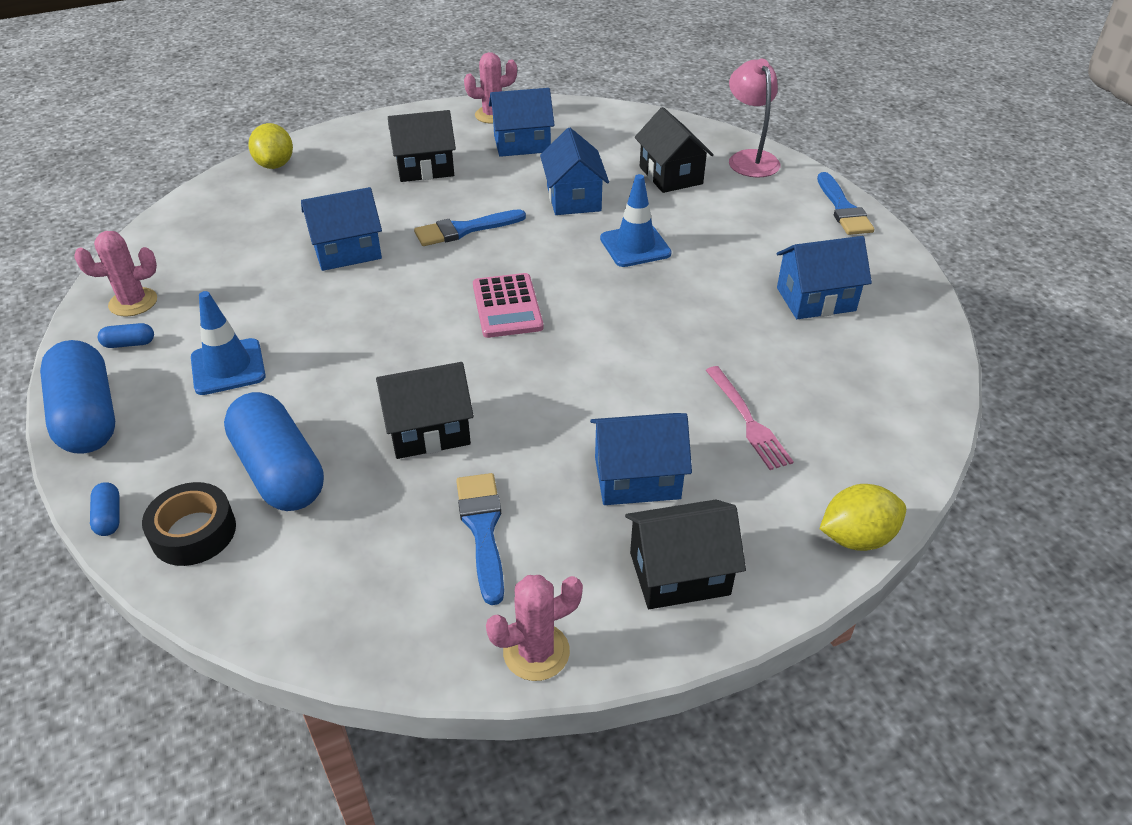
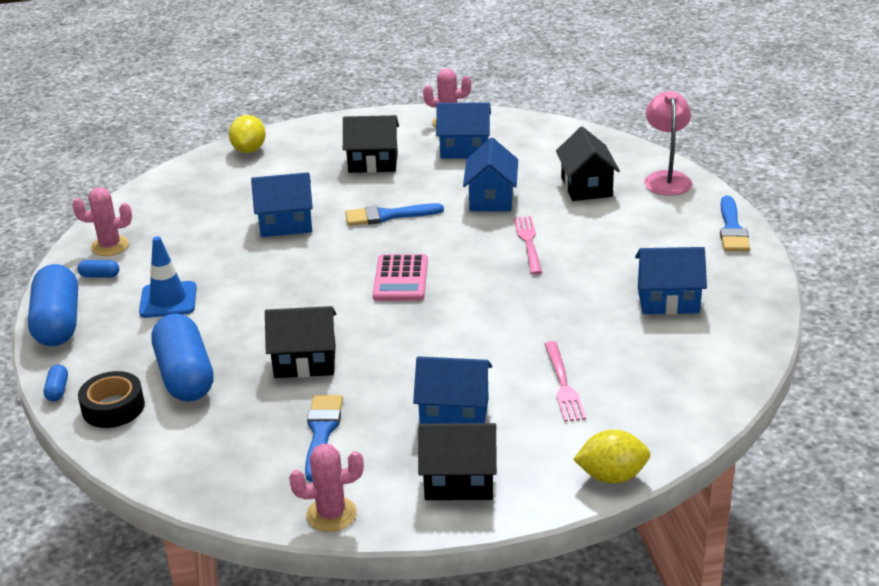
camera: 15 degrees right, 10 degrees down
(635, 246) = (528, 242): blue traffic cone -> pink fork

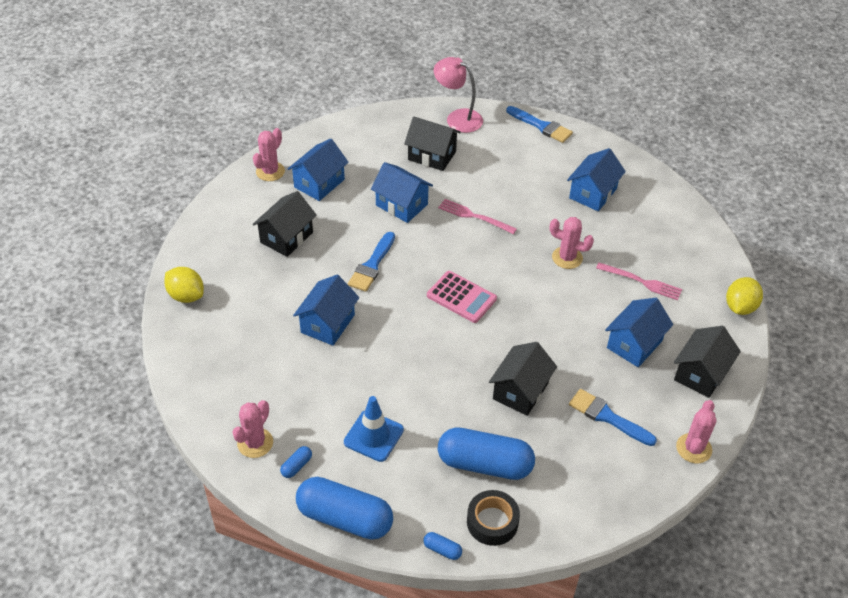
camera: 60 degrees left, 15 degrees up
(538, 320) = (567, 258): none -> pink cactus

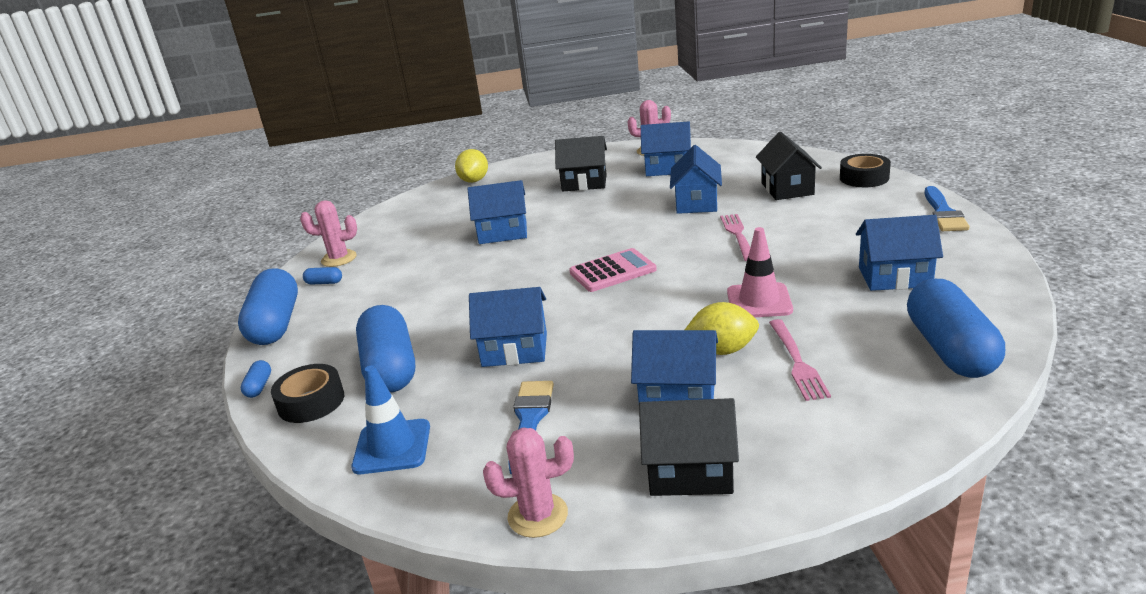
camera: 65 degrees right, 20 degrees down
(372, 265) = (599, 221): blue brush -> none
(373, 436) = (384, 300): blue traffic cone -> blue traffic cone (392, 447)
(457, 118) = (864, 178): pink lamp -> black tape
(461, 297) = (612, 271): pink calculator -> pink calculator turned 120 degrees counterclockwise
(520, 391) = (515, 350): black house -> blue house
(567, 258) = (759, 301): pink cactus -> pink traffic cone
(677, 225) = (950, 349): none -> blue capsule
(740, 307) = (877, 462): yellow lemon -> yellow lemon (722, 350)

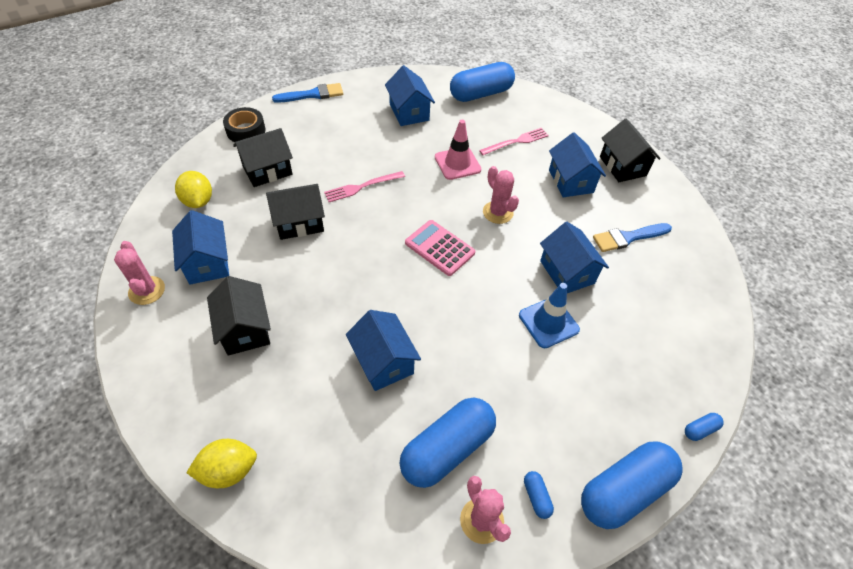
camera: 120 degrees left, 25 degrees up
(311, 402) = (689, 374): black tape -> none
(390, 368) = (626, 342): blue capsule -> blue capsule (447, 449)
(392, 447) = (690, 296): blue traffic cone -> blue traffic cone (548, 322)
(538, 515) = (686, 211): pink cactus -> pink cactus (497, 212)
(696, 203) = (299, 222): blue house -> black house
(722, 350) = (519, 171): yellow lemon -> yellow lemon (198, 201)

